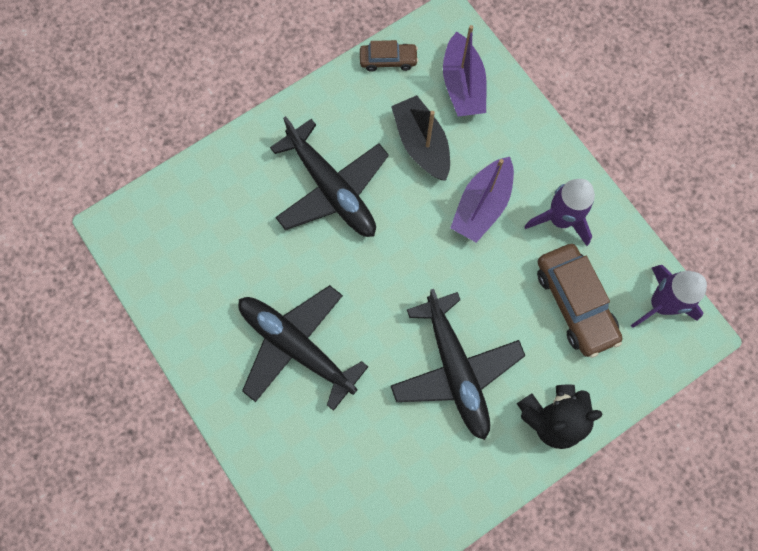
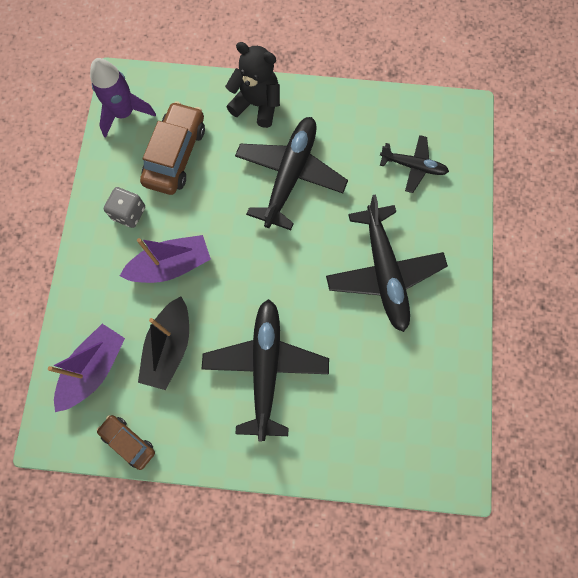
camera: 140 degrees left, 0 degrees up
(349, 478) = (413, 166): none -> black plane
(560, 219) = (129, 213): purple rocket -> grey dice

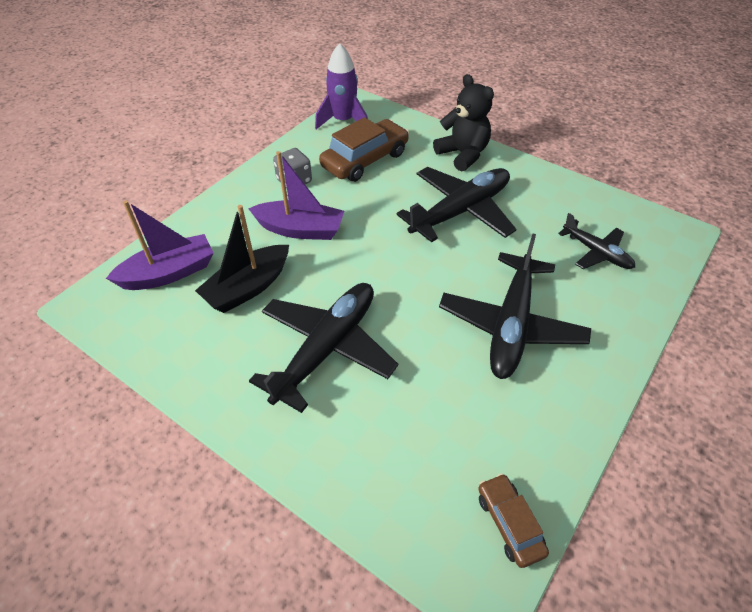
camera: 30 degrees right, 25 degrees down
(128, 441) = (146, 344): brown car -> brown car (509, 523)

